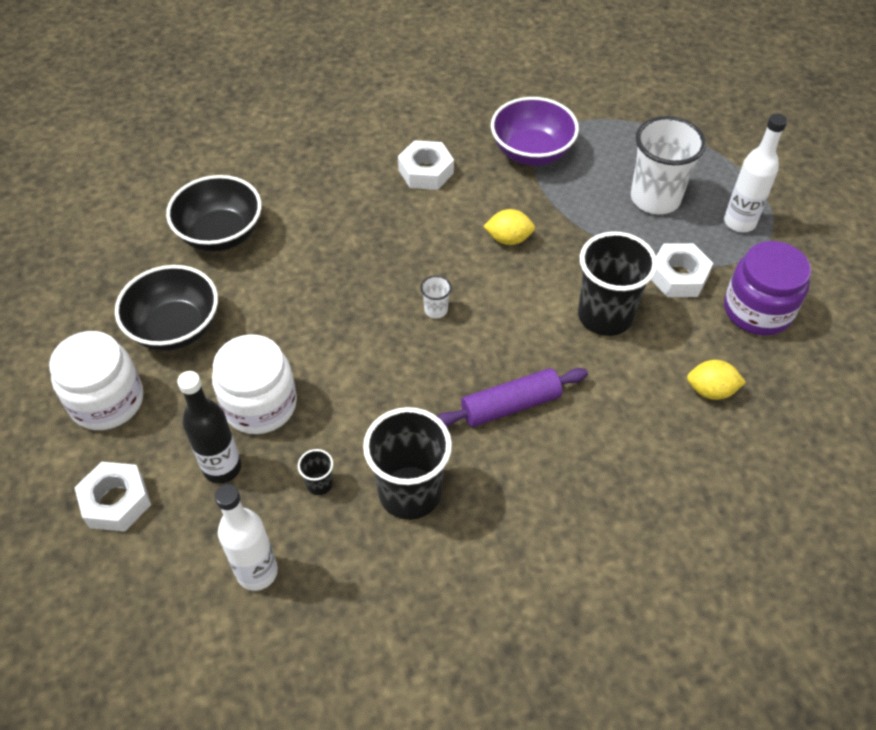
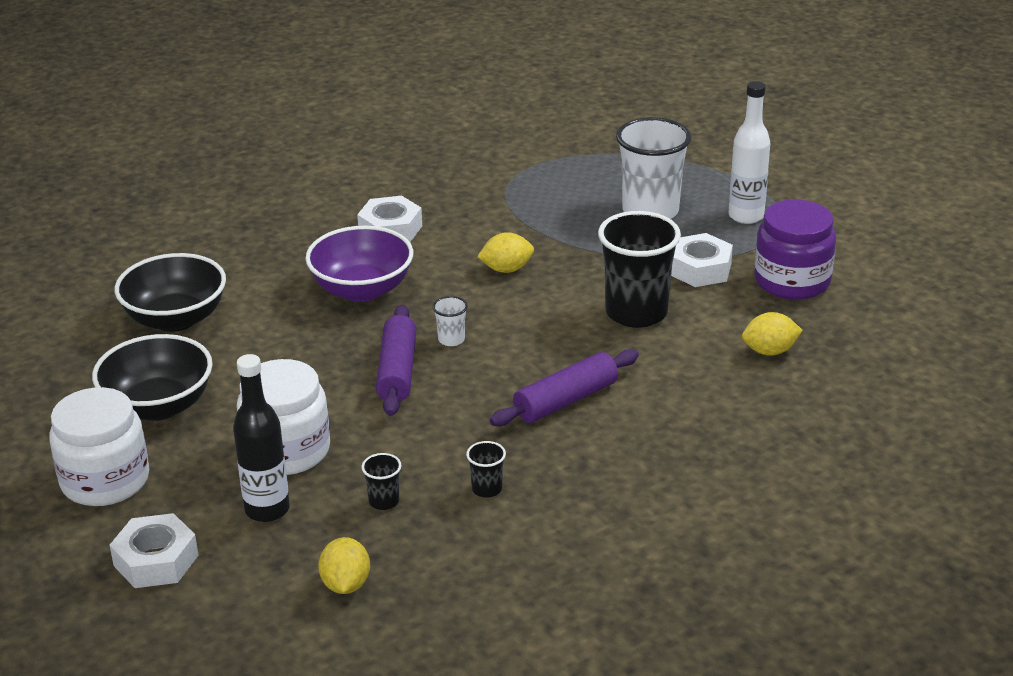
camera: 15 degrees left, 20 degrees down
(257, 572) = (346, 584): white bottle -> yellow lemon
(379, 336) = (397, 371): none -> purple rolling pin
(410, 492) = (487, 489): black cup -> black cup, size x0.42
(531, 152) = (501, 195): purple bowl -> purple bowl (362, 290)

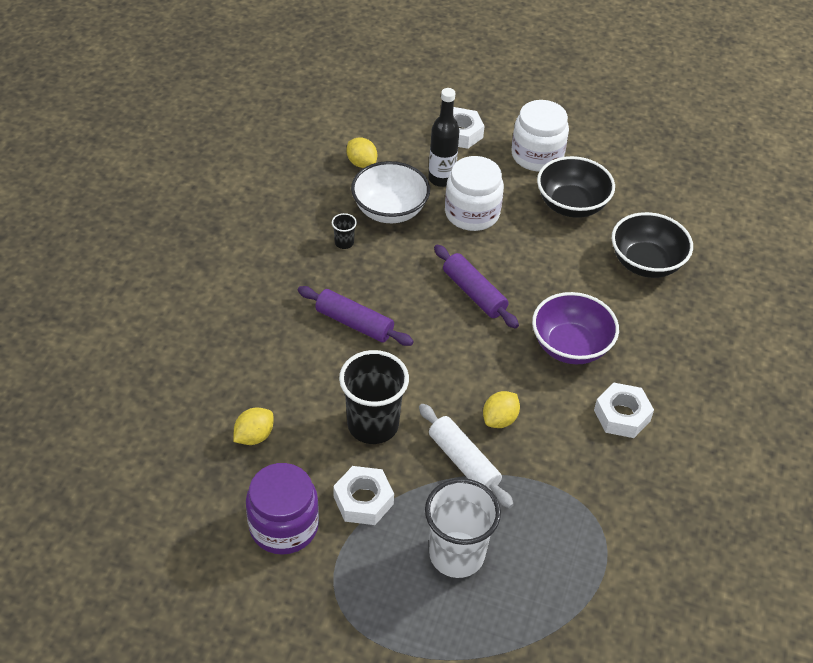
camera: 140 degrees right, 15 degrees up
(384, 501) = (390, 210): black cup -> white bowl
(451, 339) = (469, 334): white cup -> none
(566, 400) = (354, 323): purple rolling pin -> purple rolling pin turned 75 degrees counterclockwise
(577, 257) = (463, 462): none -> white rolling pin
(746, 216) = (375, 596): white bottle -> none

